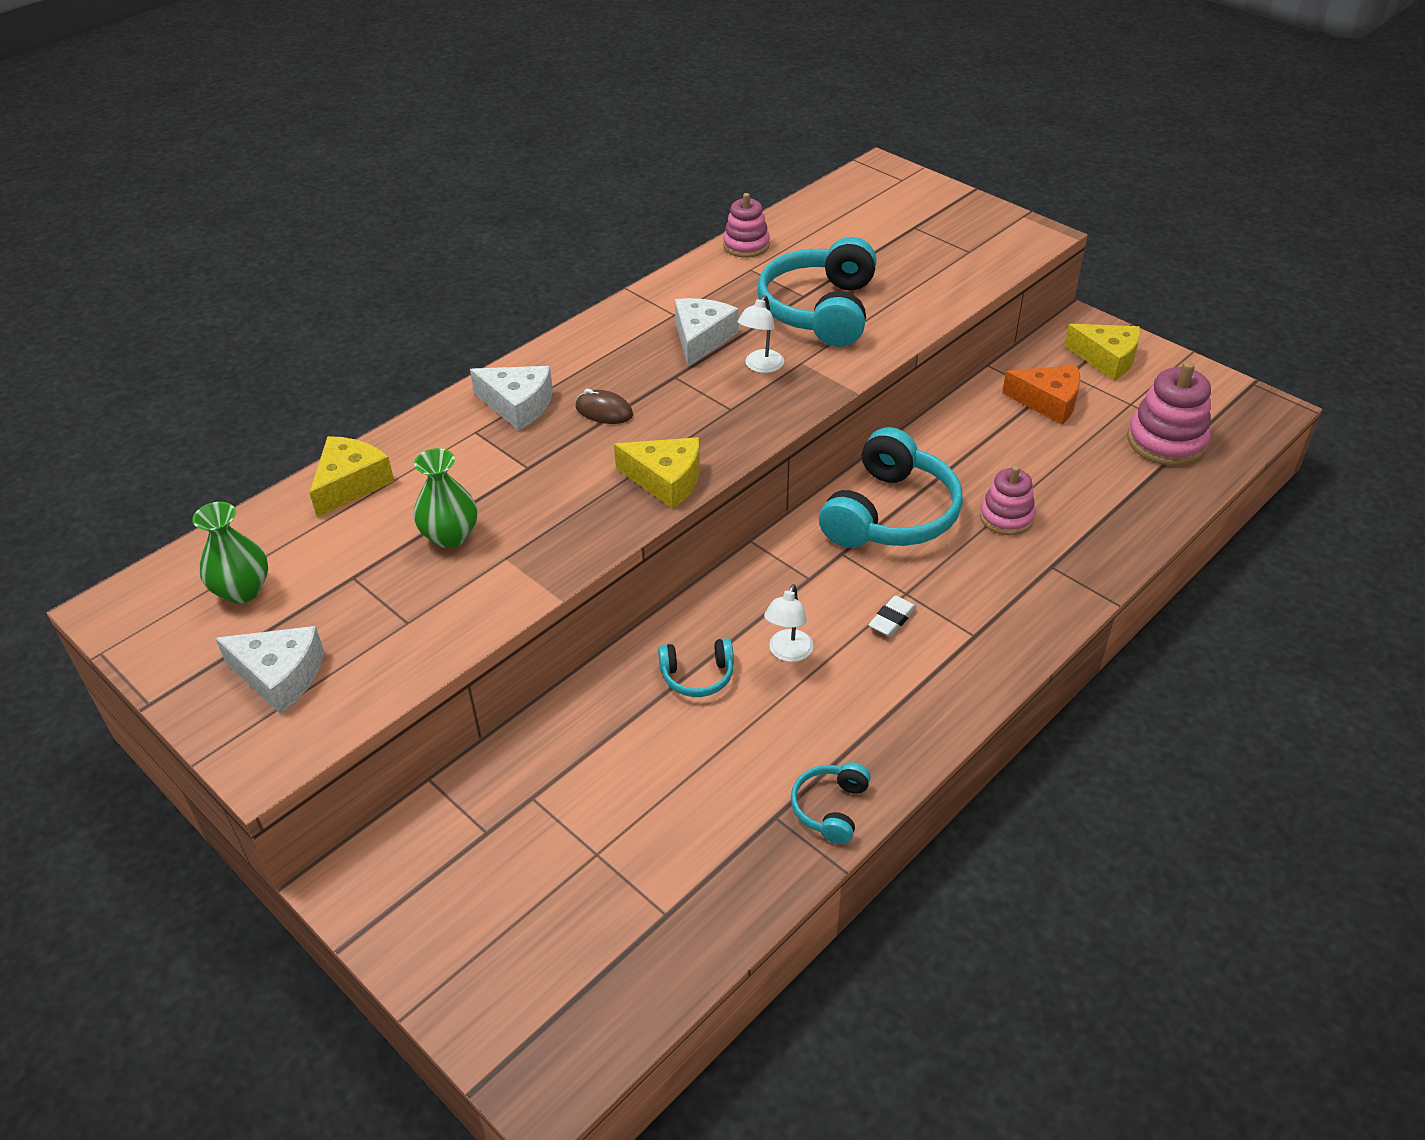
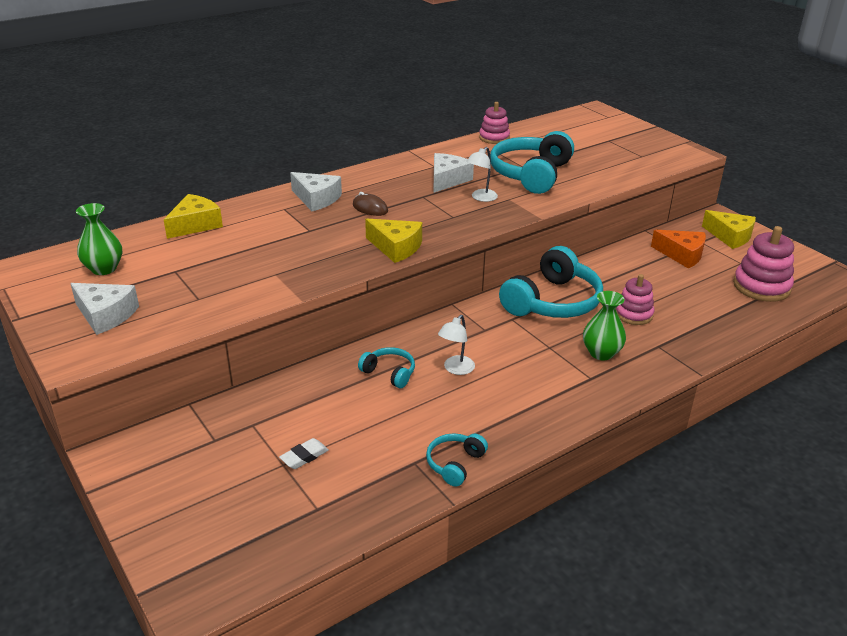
camera: 10 degrees right, 10 degrees down
(450, 536) = (245, 258): green vase -> green vase (601, 353)
(697, 676) = (389, 373): turquoise headphones -> turquoise headphones turned 150 degrees counterclockwise
(892, 619) = (534, 360): white eraser -> white eraser (304, 456)

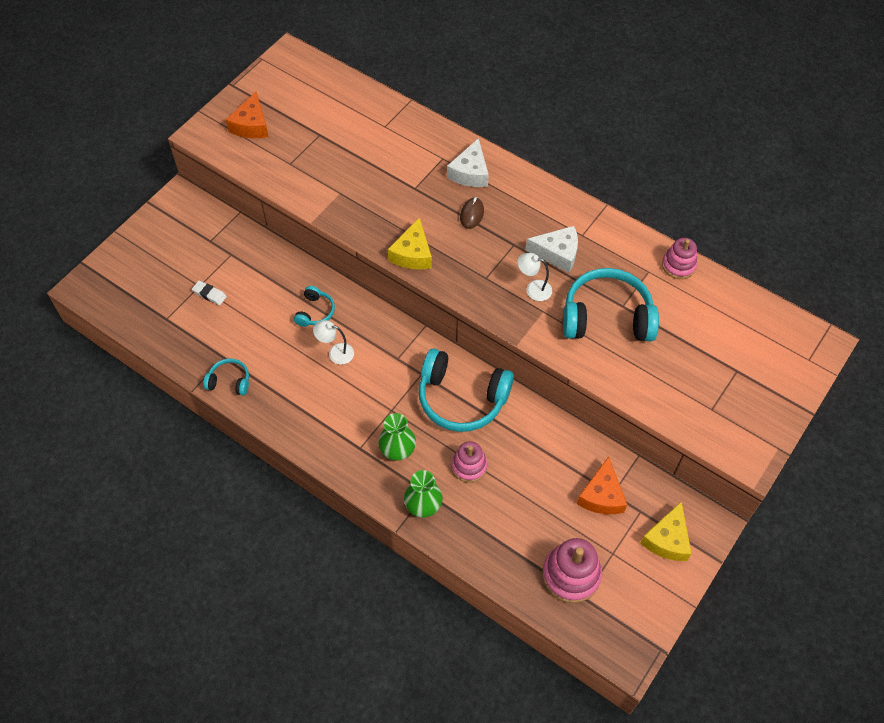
camera: 70 degrees right, 25 degrees up
(104, 269) = (306, 95): green vase -> green vase (423, 505)
(106, 315) = (251, 125): white cheese -> orange cheese
(195, 225) = (389, 115): yellow cheese -> none

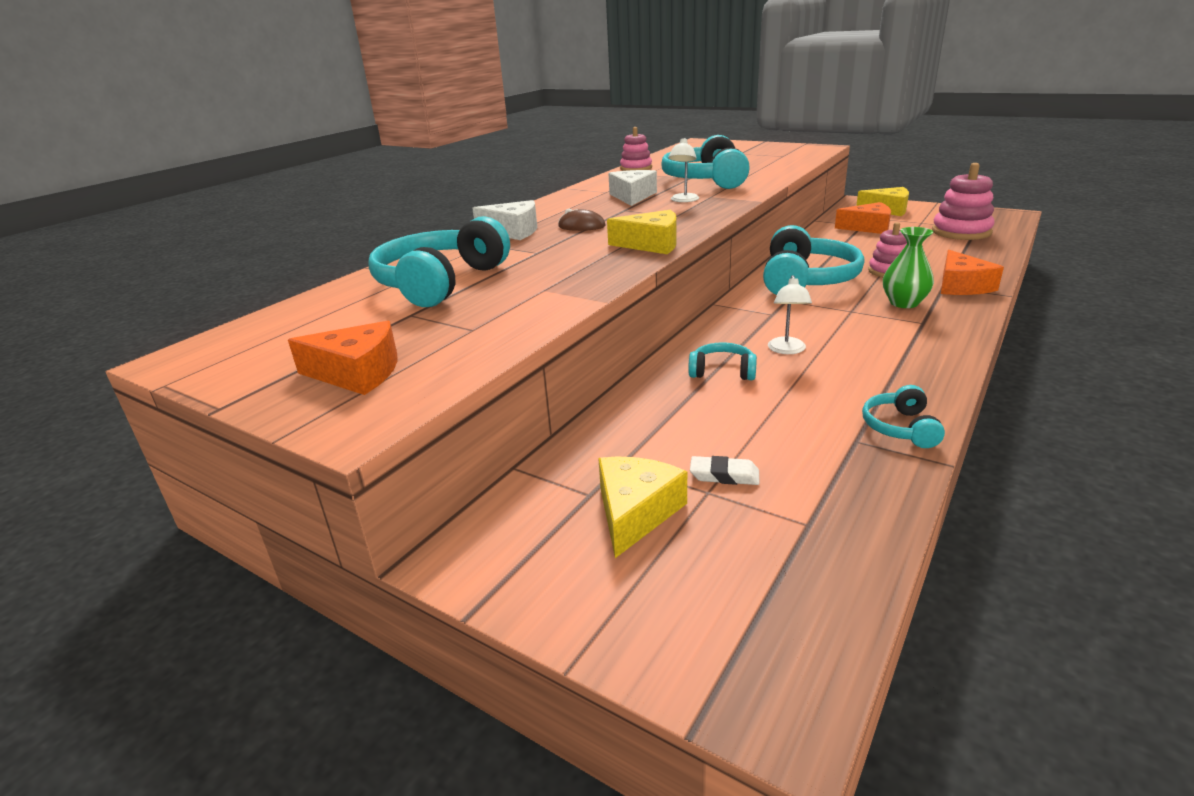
camera: 90 degrees left, 30 degrees down
(192, 257) = (635, 512): none -> yellow cheese
(209, 294) = (724, 475): white eraser -> white eraser turned 75 degrees clockwise
(368, 142) = (440, 282): none -> turquoise headphones
(423, 505) = (961, 286): green vase -> orange cheese

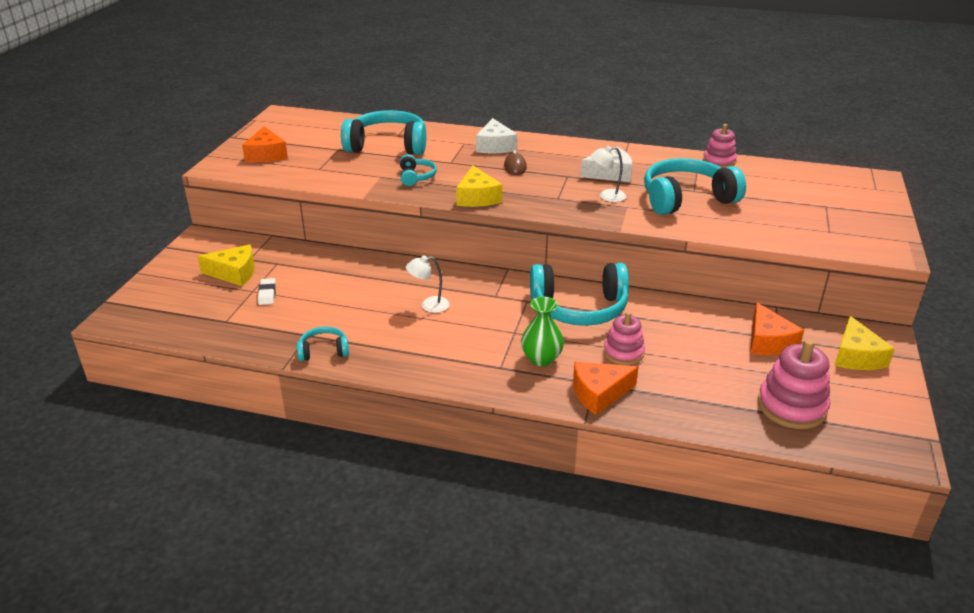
camera: 70 degrees right, 5 degrees up
(722, 371) = (389, 283): turquoise headphones -> turquoise headphones (416, 177)

